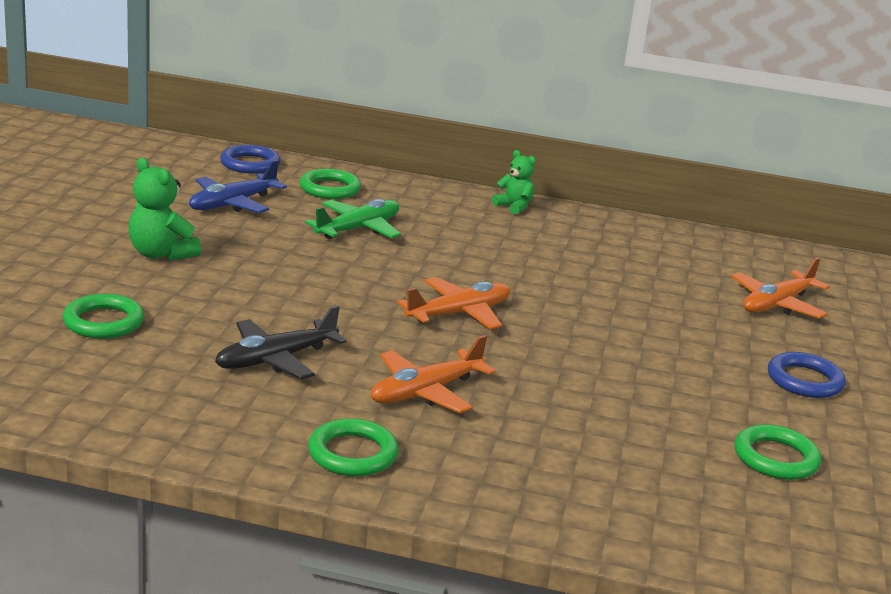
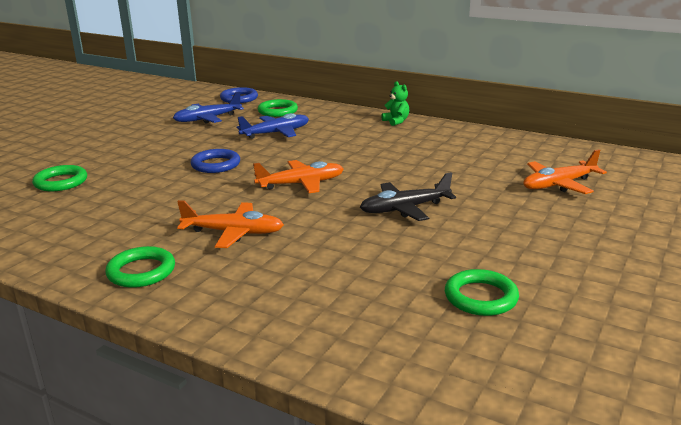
camera: 20 degrees right, 0 degrees up
(161, 254) = (135, 145): green teddy bear -> none
(276, 359) = (148, 207): black plane -> black plane (405, 209)
(358, 229) = (275, 133): green plane -> blue plane
(426, 391) = (233, 233): orange plane -> orange plane turned 150 degrees counterclockwise
(804, 380) = (547, 239): blue ring -> blue ring (216, 165)

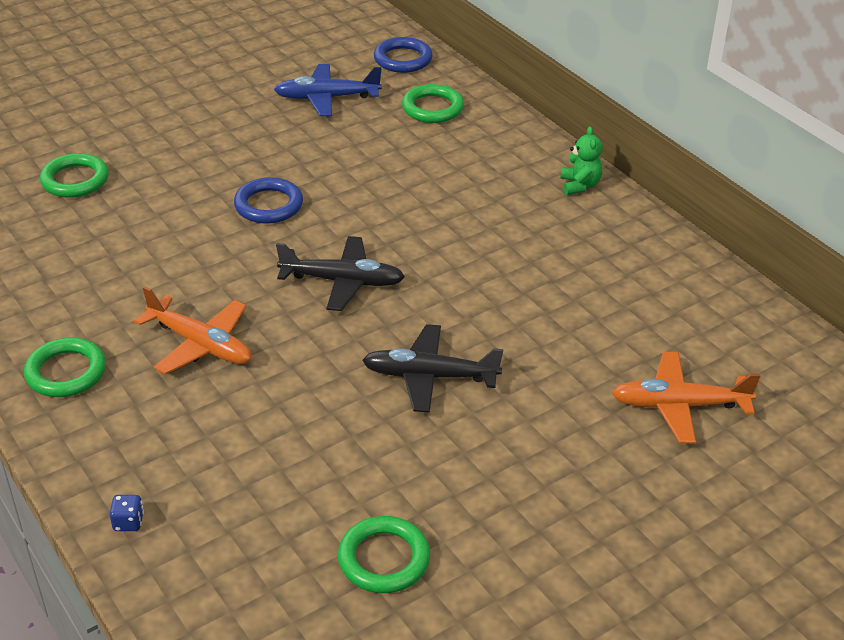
camera: 25 degrees right, 15 degrees up
(274, 336) = (128, 522): none -> blue dice
(275, 133) = (391, 160): blue plane -> none
(301, 184) = (342, 281): orange plane -> black plane

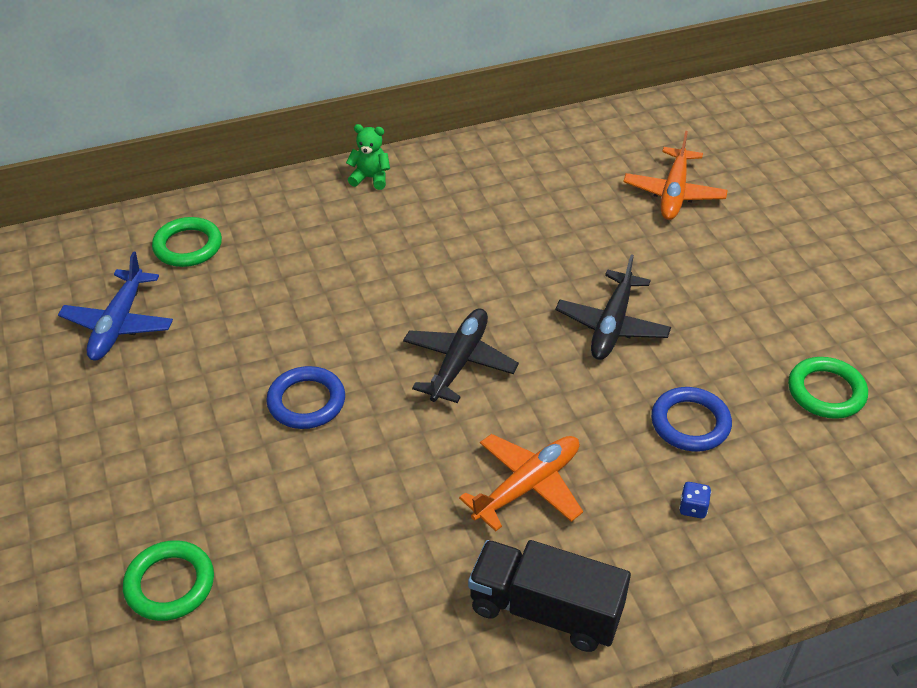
camera: 75 degrees left, 5 degrees up
(66, 372) = (545, 610): green ring -> black truck
(128, 522) = (774, 567): blue dice -> blue dice (693, 508)
(403, 59) = (76, 251): blue ring -> blue ring (690, 423)

